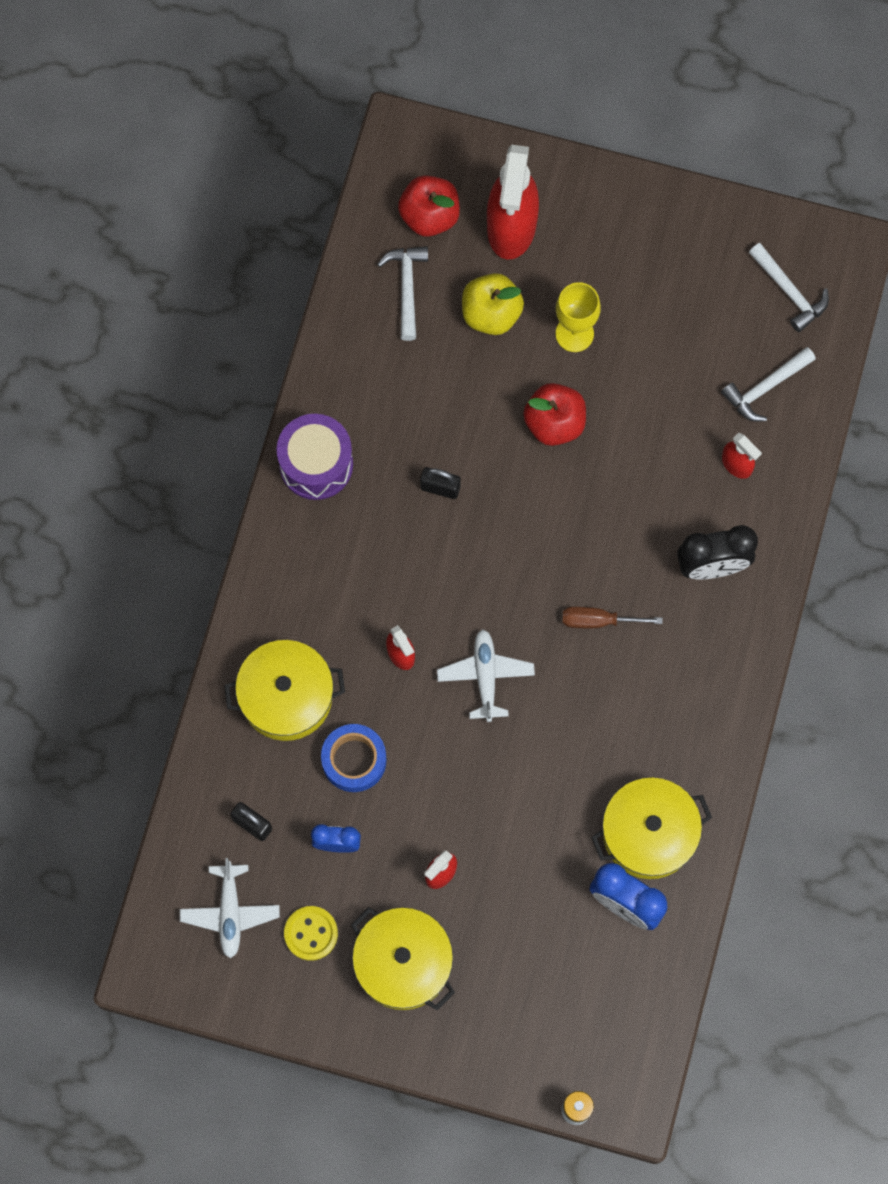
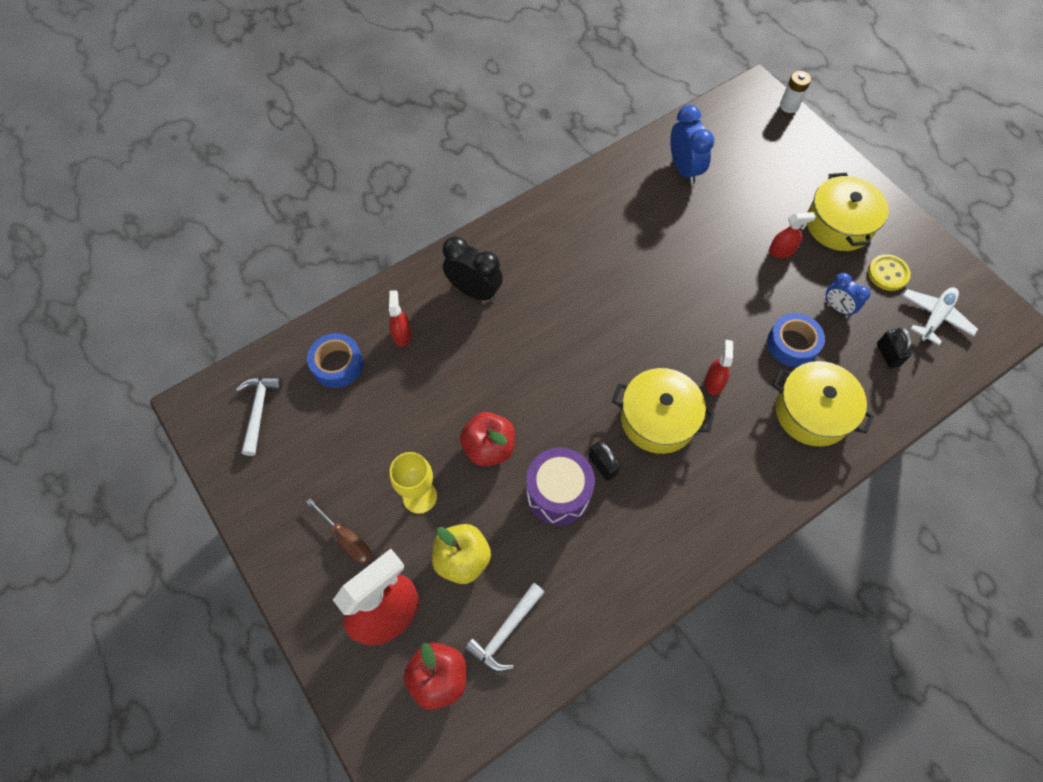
camera: 140 degrees left, 10 degrees down
(316, 464) = (679, 550): purple drum -> purple drum (558, 493)
(485, 676) = (668, 331): white plane -> none
(599, 621) = (570, 311): brown screwdriver -> brown screwdriver (347, 539)
(649, 833) = (640, 190): yellow pot -> yellow pot (658, 419)
(765, 387) = (337, 364): white hammer -> blue tape

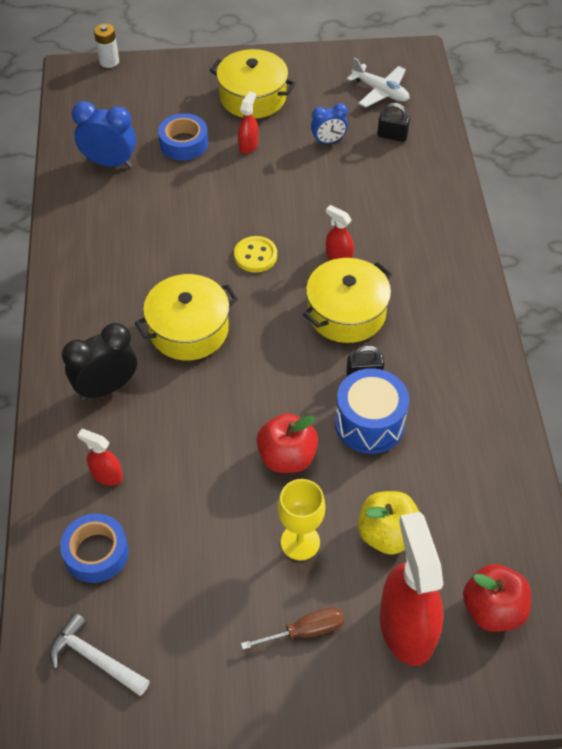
camera: 60 degrees left, 10 degrees down
(505, 631) = (478, 531): white hammer -> none
(558, 493) = (369, 423): purple drum -> blue drum
(792, 344) = (340, 187): blue tape -> blue tape (184, 143)
(812, 412) = (410, 208): yellow pot -> yellow pot (189, 329)
(887, 273) = (321, 95): yellow button -> yellow button (255, 256)
(935, 317) = (380, 91): white plane -> white plane turned 150 degrees clockwise

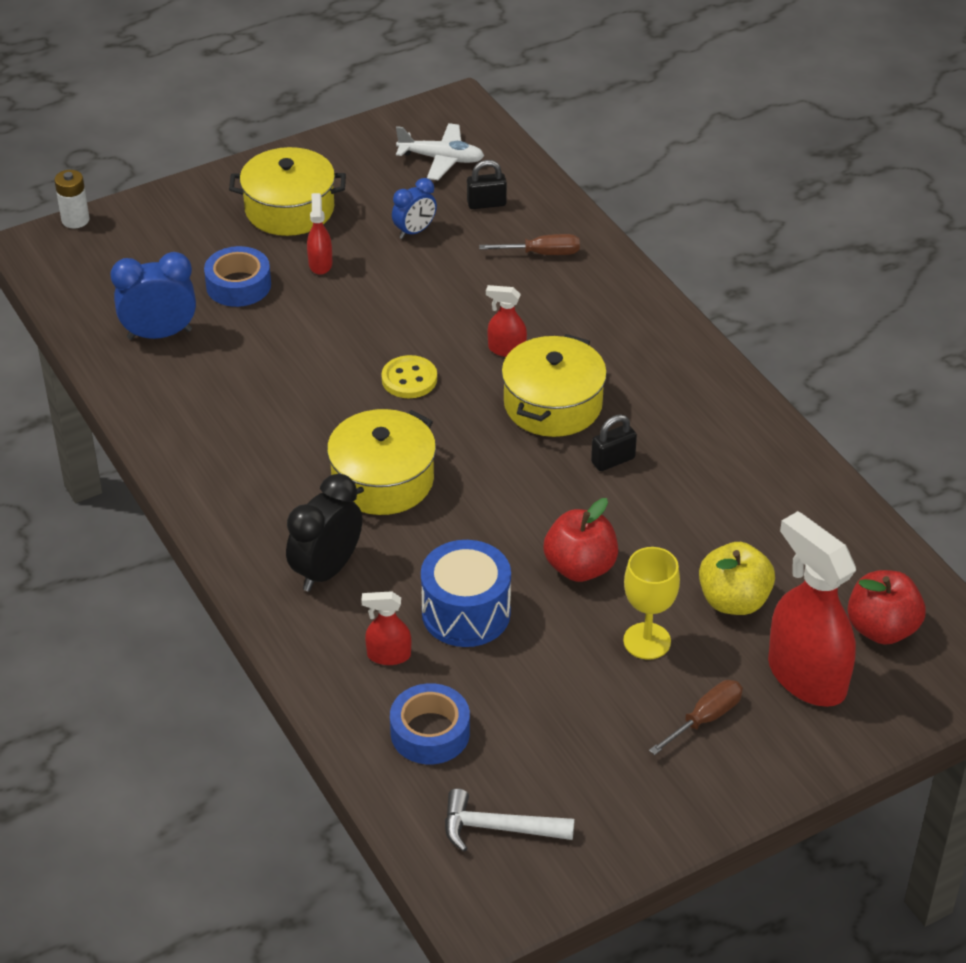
camera: 25 degrees left, 10 degrees down
(369, 423) = (648, 504): blue drum -> blue drum (466, 613)
(409, 188) = (541, 253): none -> brown screwdriver

